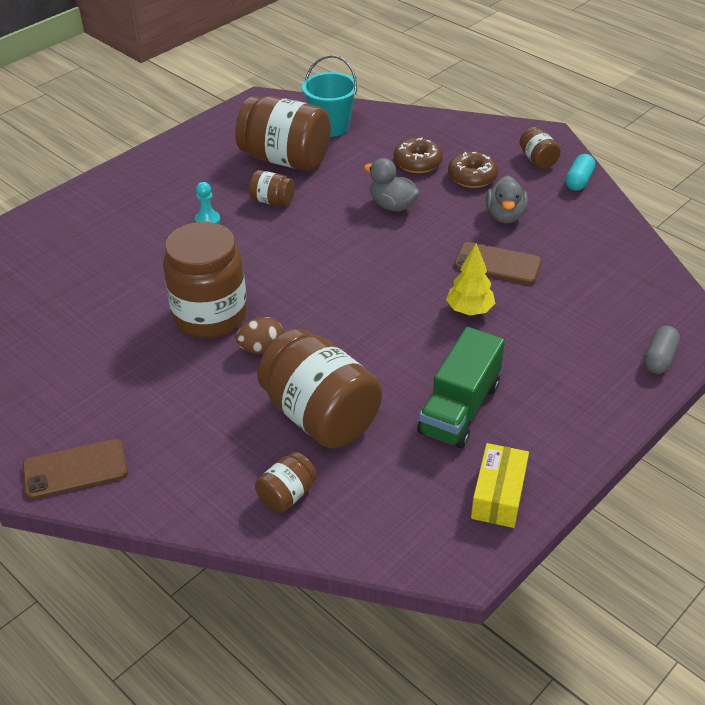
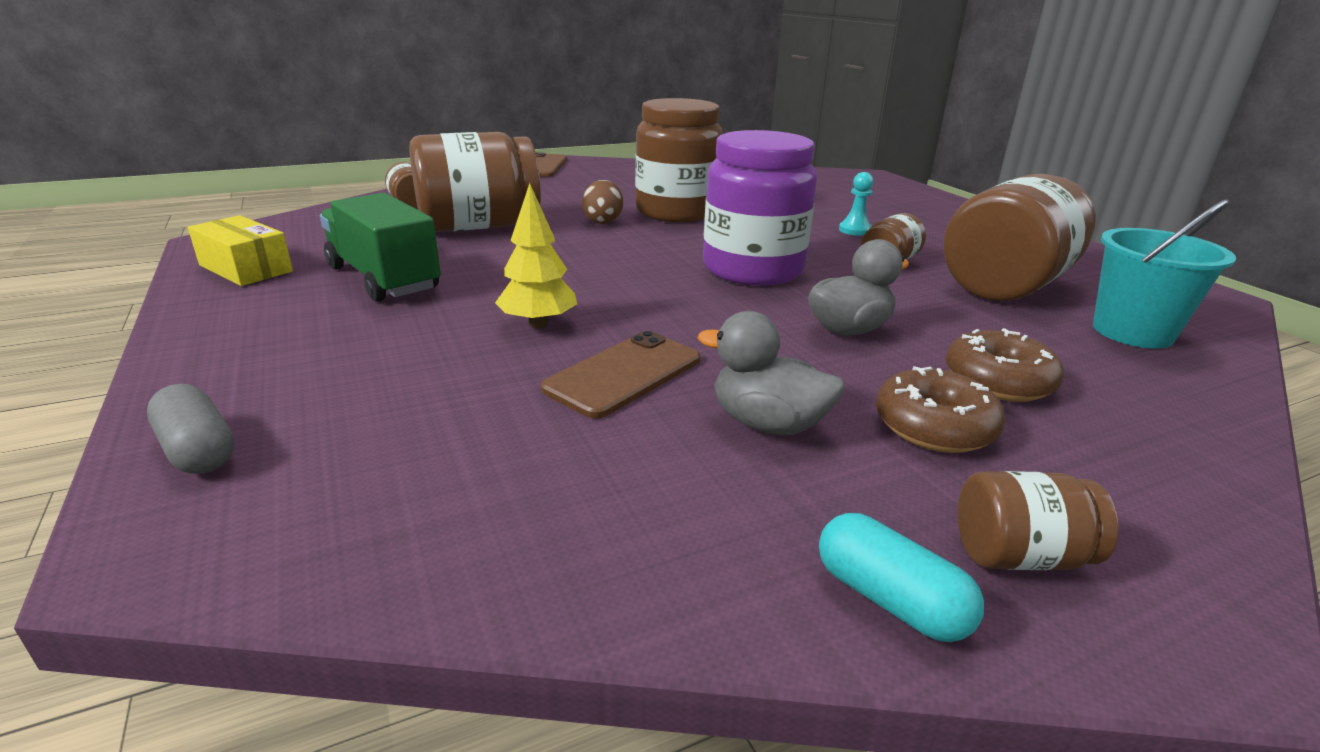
camera: 110 degrees right, 15 degrees down
(324, 251) = (753, 269): none -> purple jar

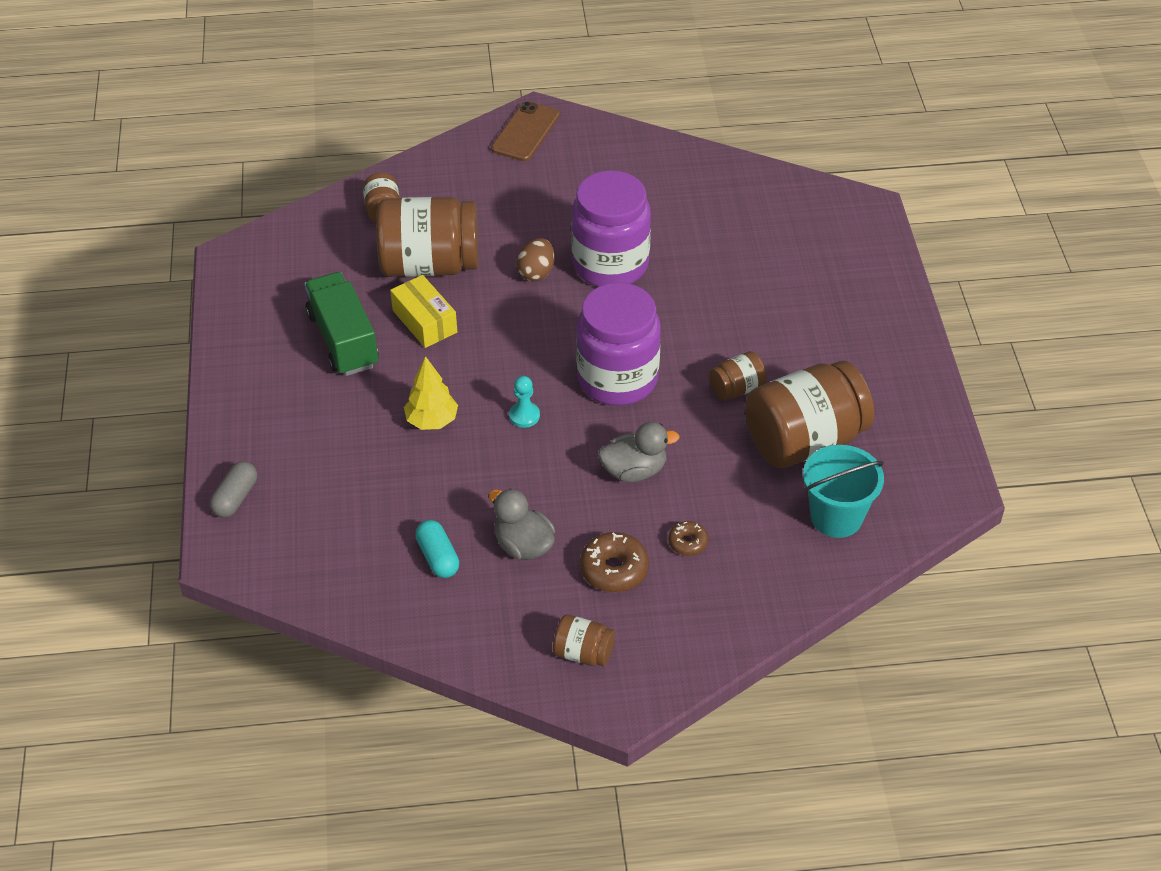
camera: 20 degrees right, 20 degrees up
(198, 450) = (235, 498): grey capsule -> grey capsule turned 45 degrees clockwise
(246, 268) = (252, 307): yellow box -> yellow box (425, 321)
(623, 374) = (464, 484): brown phone -> none
(676, 212) = (610, 264): brown jar -> purple jar
(855, 230) = (751, 329): turquoise pawn -> turquoise pawn (524, 416)
(890, 599) = (509, 657): turquoise capsule -> turquoise capsule (438, 557)
(998, 381) = (688, 543): brown donut -> brown donut, size x0.59

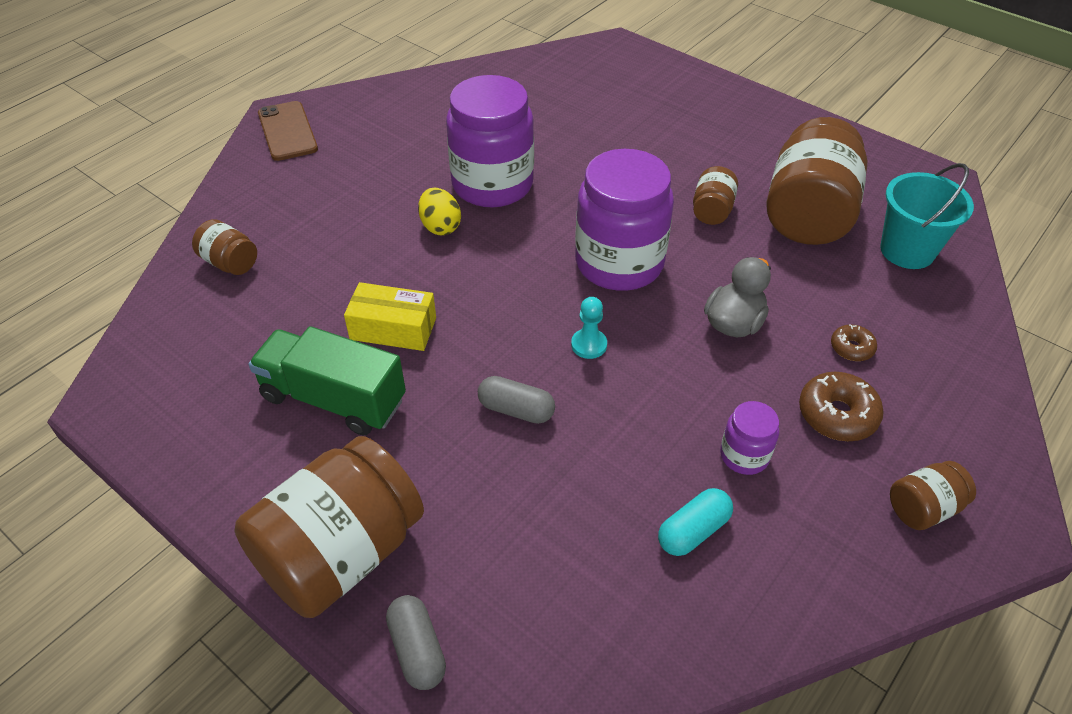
camera: 45 degrees left, 0 degrees up
(430, 265) = (335, 279): brown jar -> brown jar (341, 554)
(432, 421) = (516, 409): yellow tree -> grey capsule
(438, 557) = (693, 531): turquoise capsule -> turquoise capsule turned 60 degrees counterclockwise
(523, 545) = (744, 455): grey duck -> purple jar
(536, 272) = (440, 226): brown egg -> yellow egg

